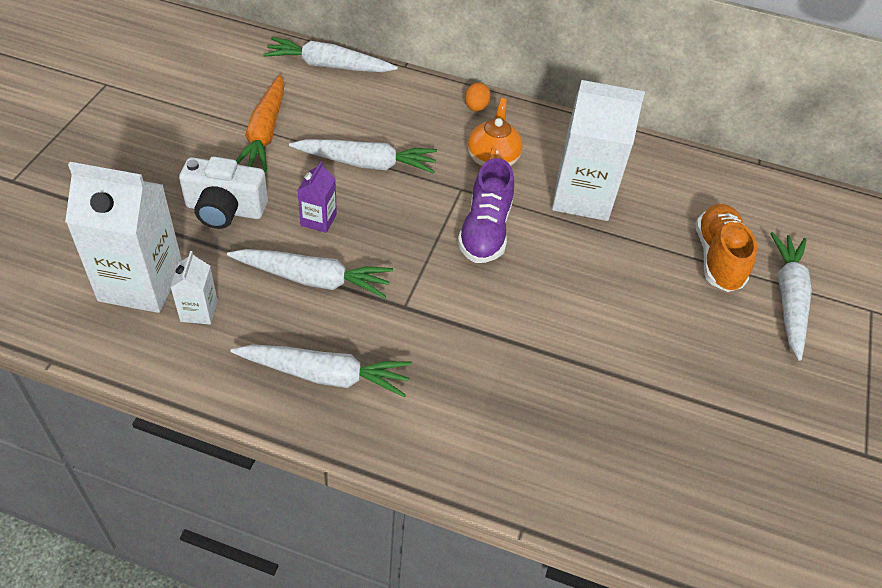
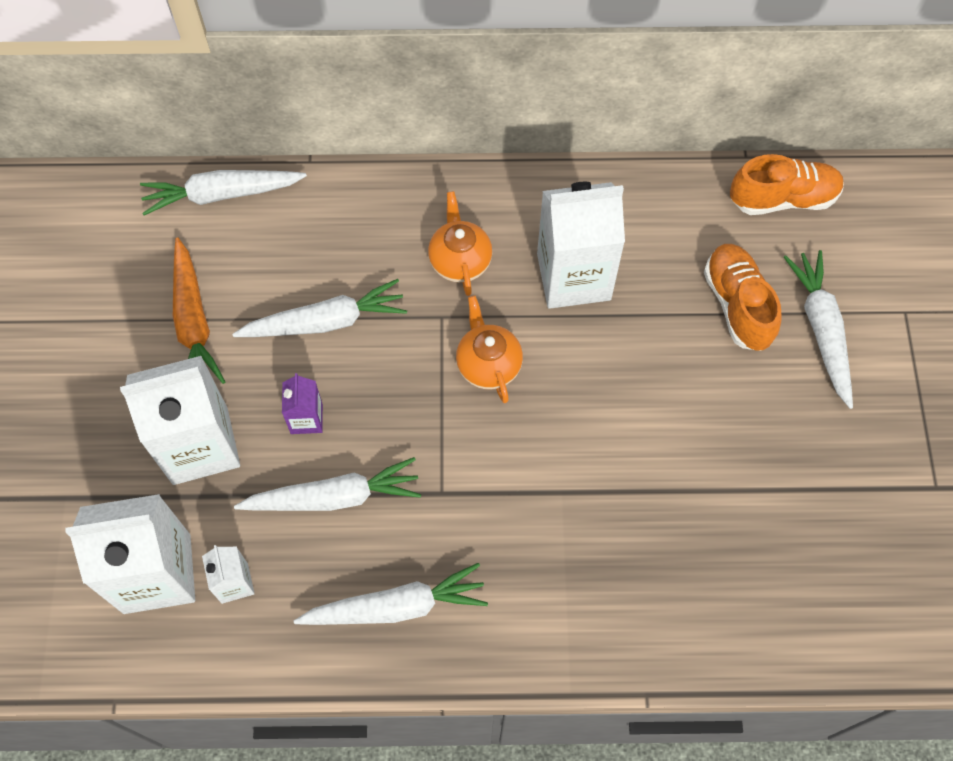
camera: 15 degrees left, 15 degrees up
(225, 210) = (200, 445): white camera -> white carton
(476, 107) = (414, 193): orange egg -> none
(485, 231) = (488, 364): purple shoe -> orange teapot
(782, 199) = (783, 198): none -> orange shoe

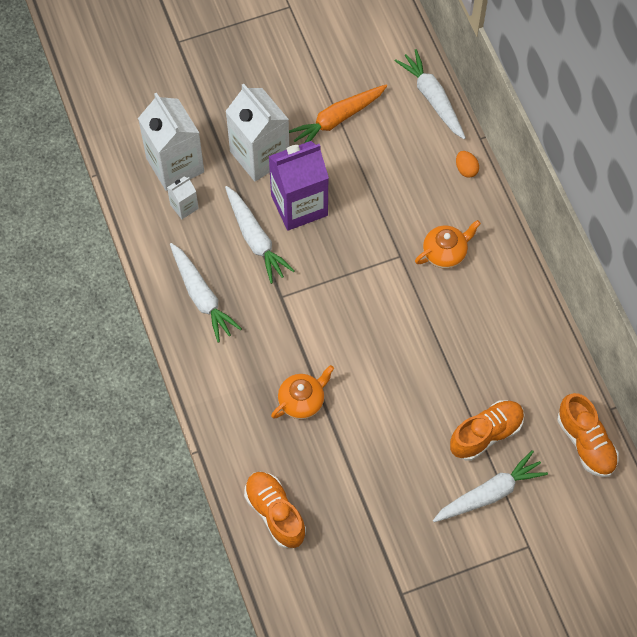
camera: 70 degrees right, 0 degrees up
(306, 419) = (299, 205): purple carton -> purple carton, size x2.13
(325, 322) = (368, 191): white carrot -> none
(347, 193) = (466, 169): none -> orange egg
(488, 364) = (377, 294): orange teapot -> orange teapot (302, 401)
(573, 276) = (463, 325): white carton -> none
(776, 615) = (275, 513): none -> orange shoe

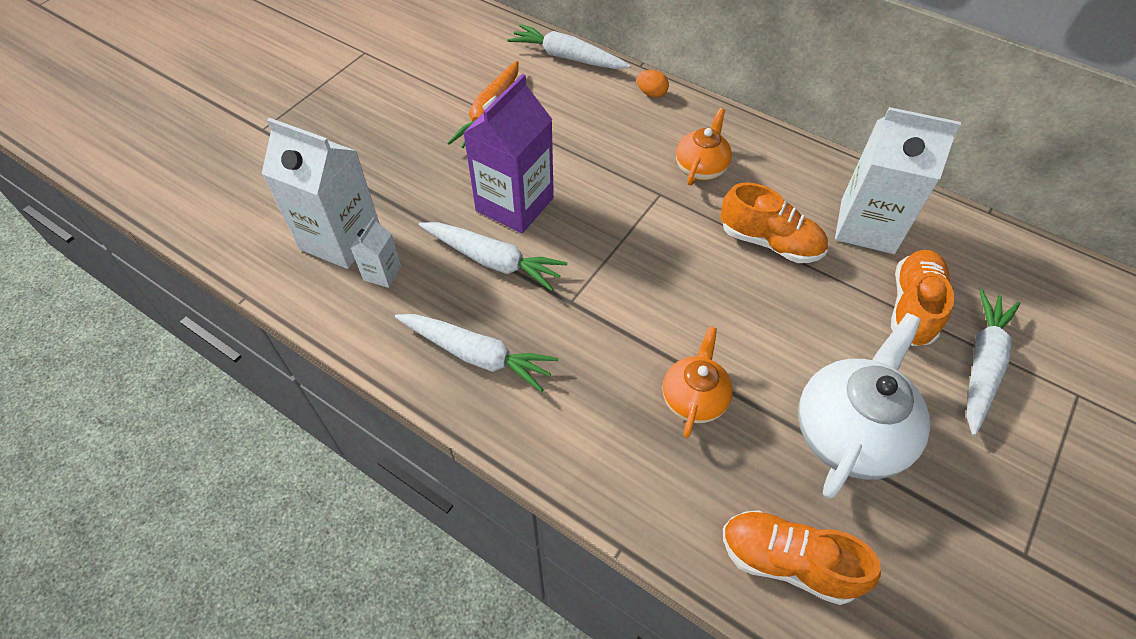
camera: 35 degrees left, 10 degrees down
(259, 155) = (433, 182): white carton -> white carton (867, 226)
(371, 476) = (849, 432): none -> white teapot
(586, 443) = (1006, 255): orange shoe -> orange shoe (770, 242)

